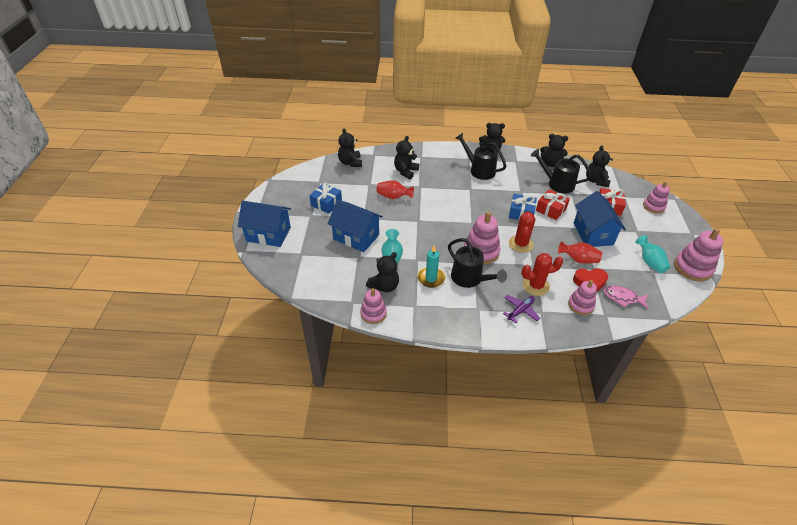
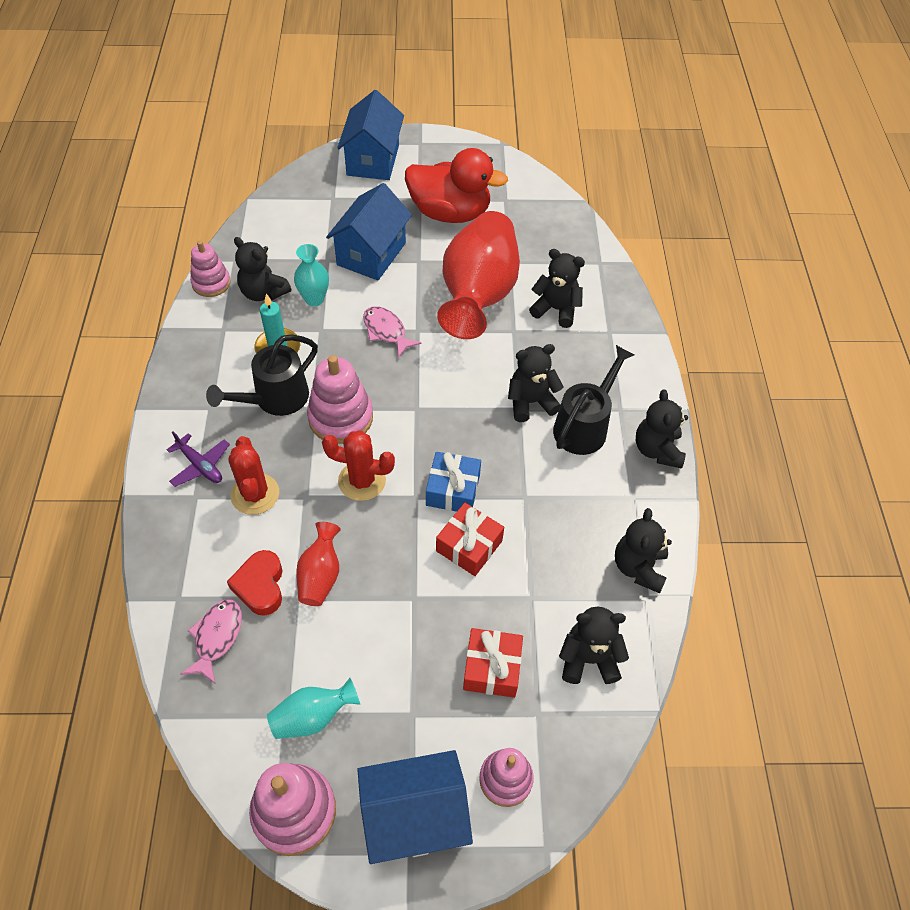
camera: 85 degrees right, 10 degrees up
(326, 203) = (450, 213): blue gift -> red duck
(350, 163) = (567, 233): black teddy bear -> black teddy bear (530, 402)
(393, 197) = (478, 295): red vase -> red vase, size x2.23
(419, 232) = (386, 331): none -> pink fish
(557, 184) = (562, 570): black watering can -> none
(580, 305) = (204, 560): pink stacking toy -> none
(593, 234) = (398, 616): blue house -> blue house (414, 817)

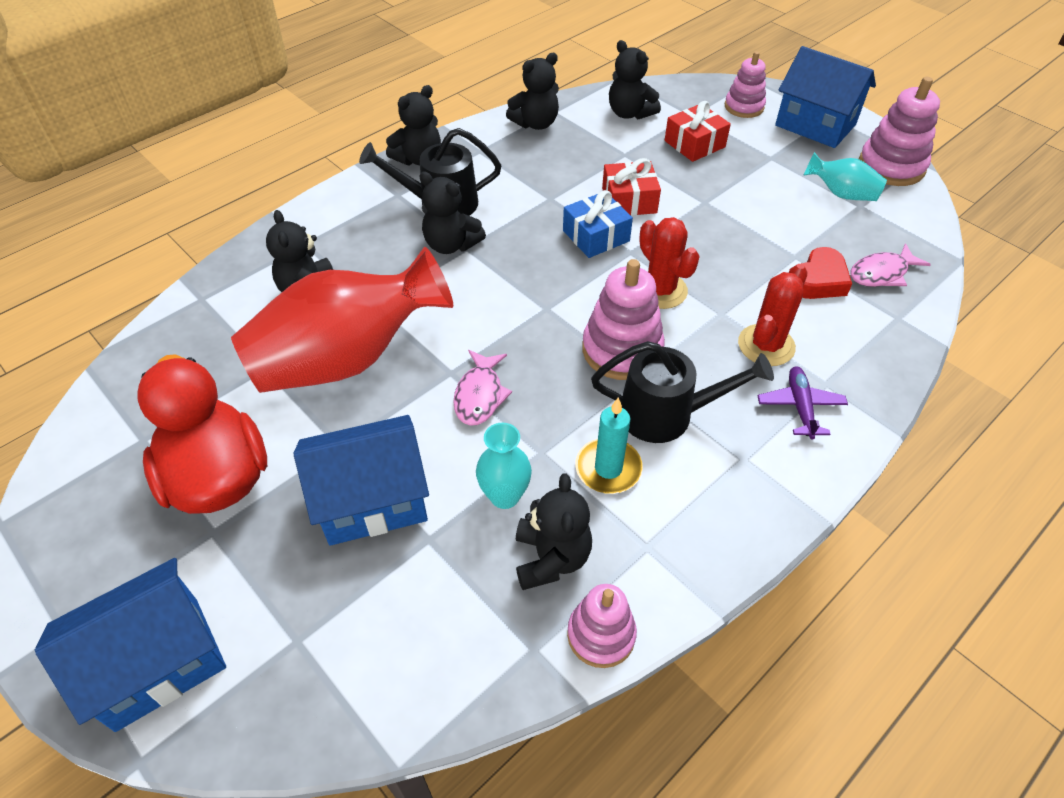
camera: 130 degrees left, 5 degrees down
(320, 575) = (762, 256): red vase -> none

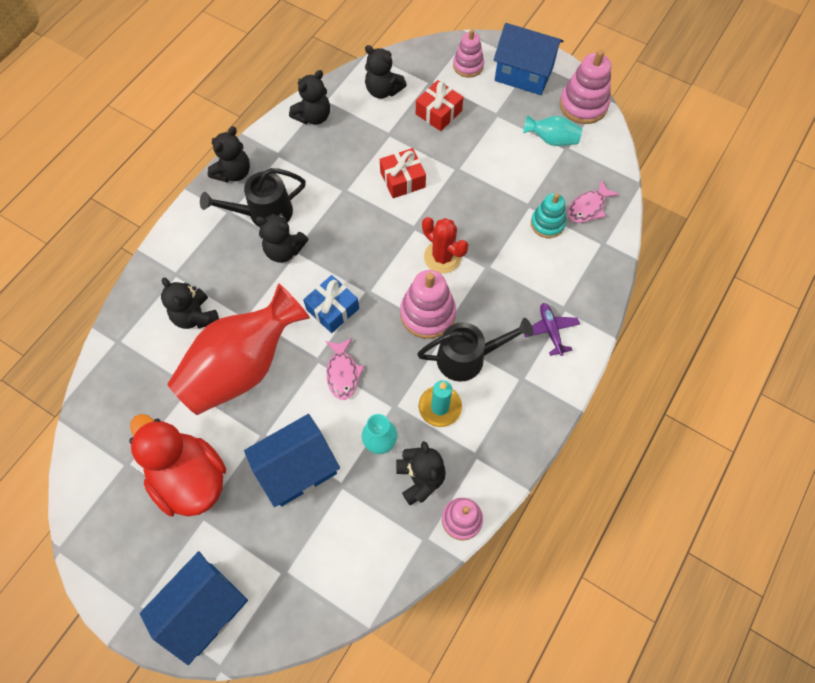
camera: 15 degrees left, 15 degrees up
(596, 236) = (386, 218): blue gift -> blue gift (332, 309)
(766, 345) = (521, 287): red cactus -> none
(818, 280) = (547, 223): red heart -> turquoise stacking toy

